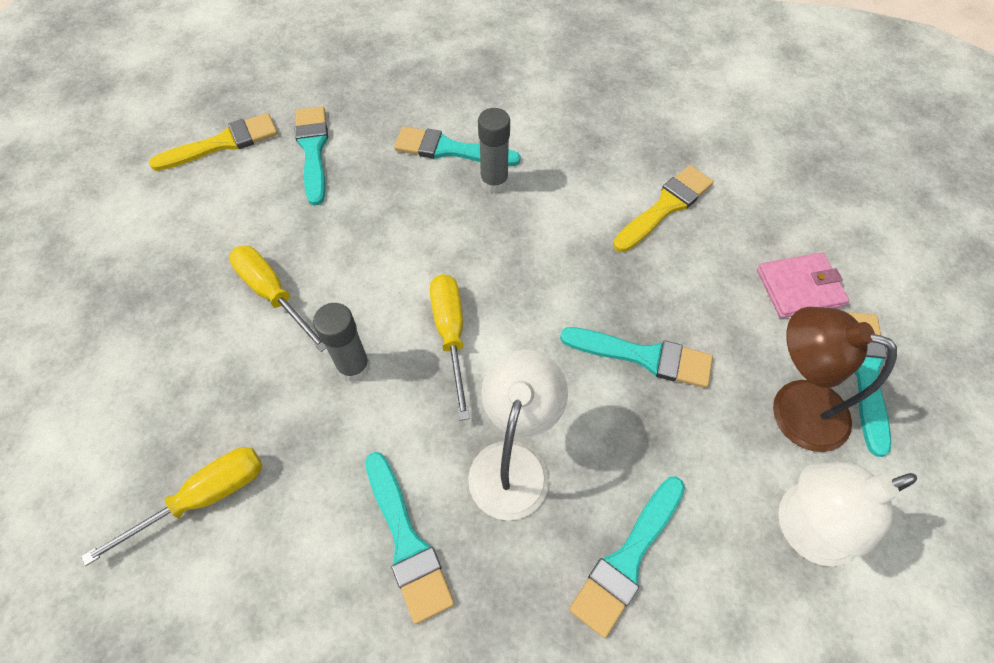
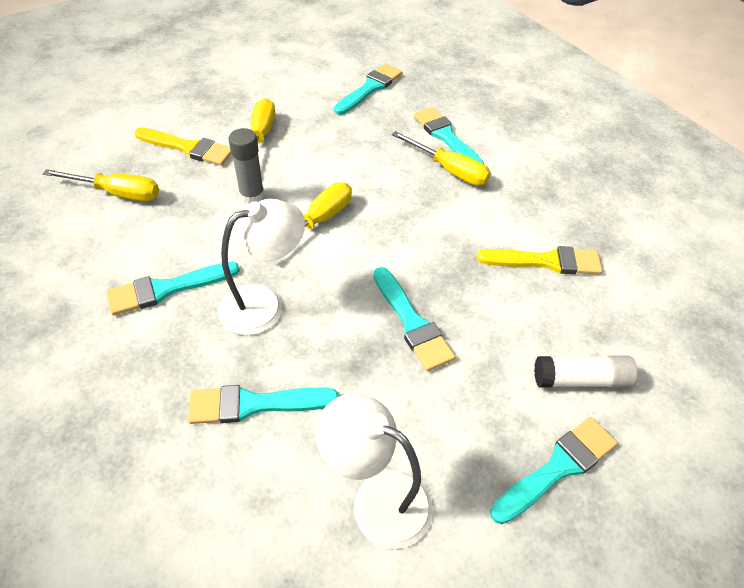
camera: 45 degrees right, 10 degrees down
(222, 143) = (329, 57): yellow brush -> yellow brush (188, 148)
(406, 541) = (167, 289): turquoise brush -> turquoise brush turned 45 degrees clockwise
(494, 182) = (449, 170): grey glue stick -> yellow screwdriver
(793, 408) = (471, 436): brown lamp -> none
(799, 288) = (580, 380): pink wallet -> white glue stick

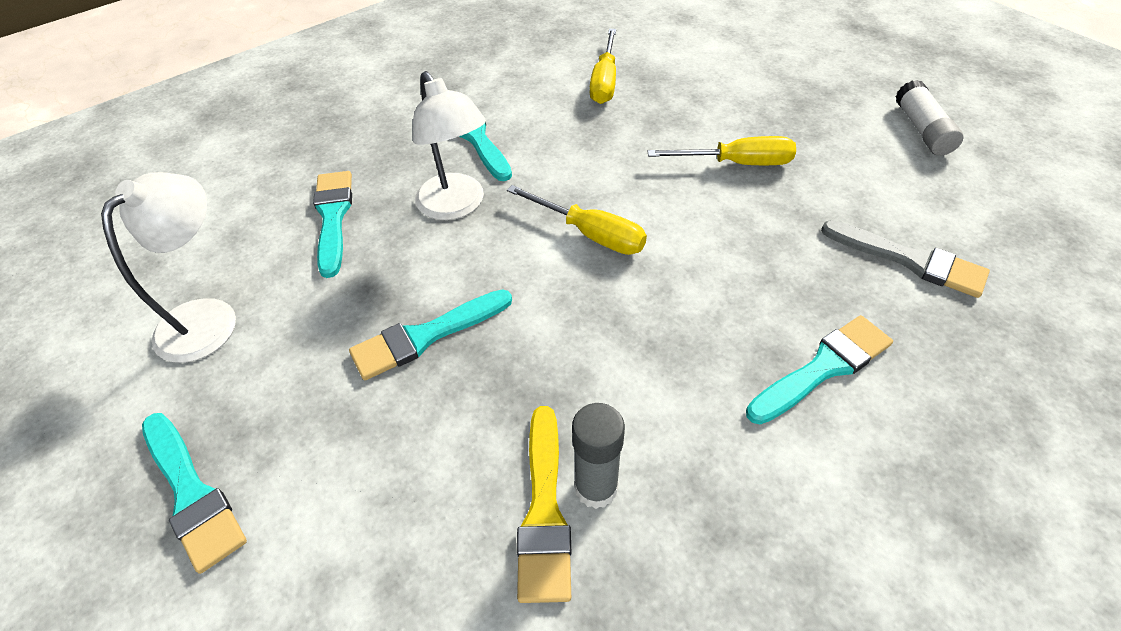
camera: 90 degrees right, 0 degrees up
(188, 148) = (692, 111): yellow brush -> none
(252, 196) = (623, 172): grey glue stick -> grey glue stick (596, 488)
(370, 88) = (909, 260): turquoise brush -> grey brush
(449, 170) = (736, 373): yellow screwdriver -> none
(580, 380) = (313, 540): white glue stick -> white glue stick (922, 130)

